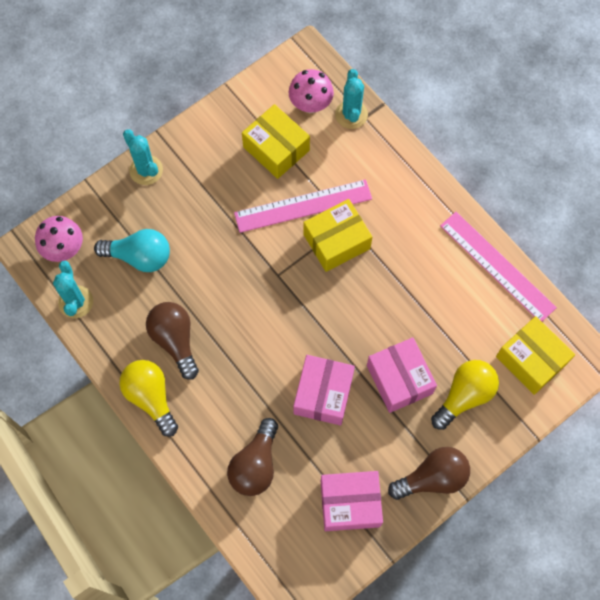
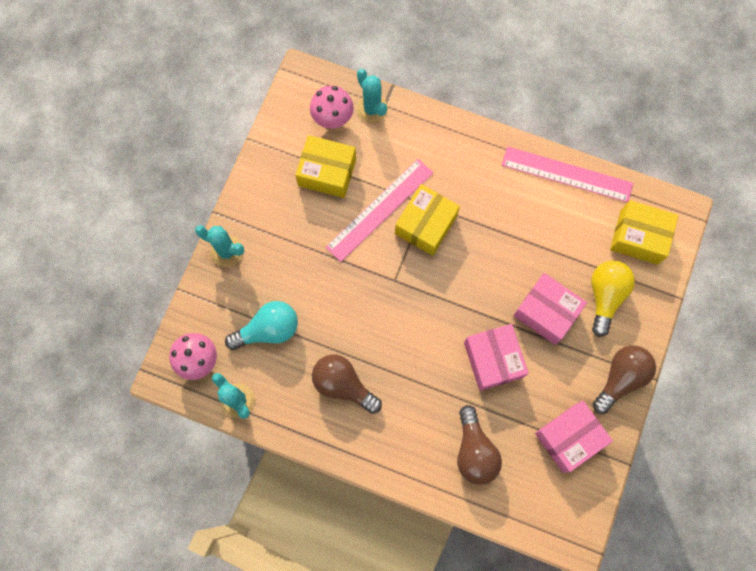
camera: 30 degrees left, 5 degrees up
(151, 397) = (353, 445): yellow light bulb -> none

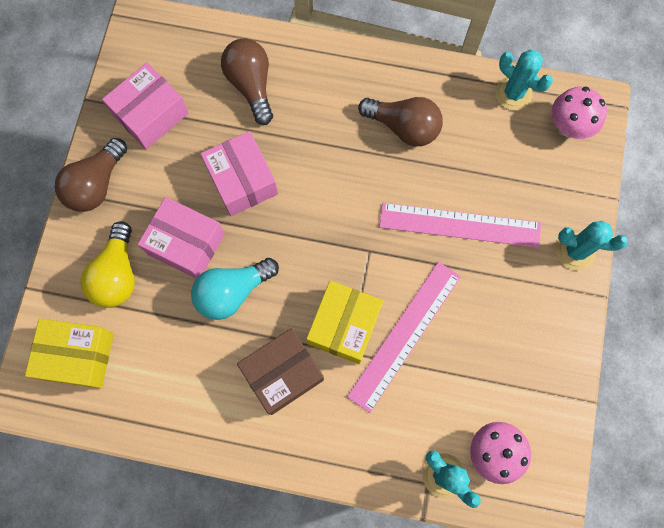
camera: 170 degrees right, 0 degrees up
(268, 330) = (501, 170): turquoise light bulb -> turquoise light bulb (233, 292)
(327, 172) = (481, 373): yellow box -> none
(479, 197) = (282, 373): none -> brown box
(567, 174) = (173, 425): pink ruler -> pink ruler (460, 225)

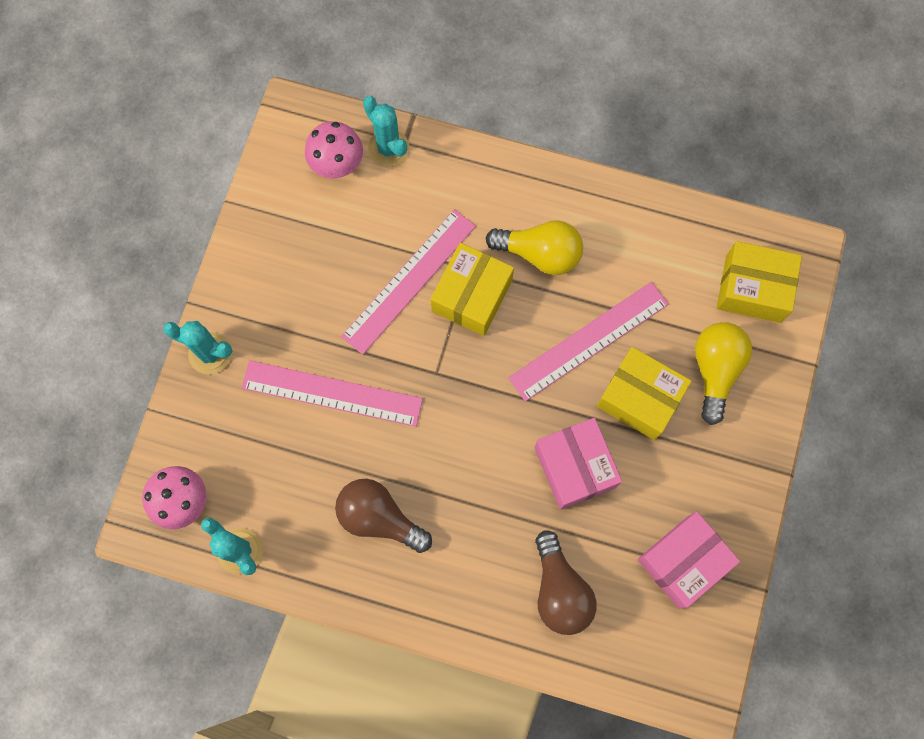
camera: 175 degrees left, 0 degrees up
(97, 184) = (744, 477): brown light bulb -> none
(186, 244) = (639, 398): pink box -> yellow box
(233, 292) = (589, 341): turquoise light bulb -> pink ruler
(282, 373) = (539, 253): brown box -> yellow light bulb

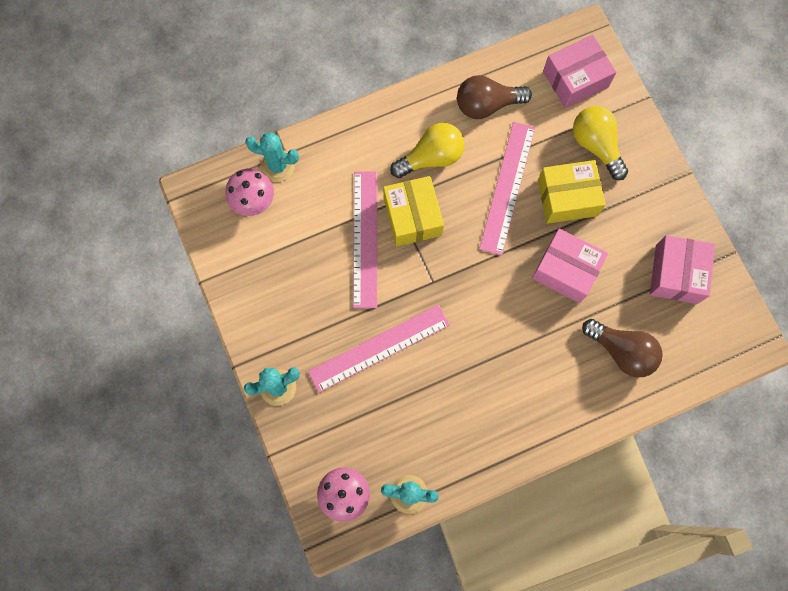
camera: 40 degrees left, 0 degrees up
(379, 518) = (477, 399): brown light bulb -> brown light bulb (487, 105)
(753, 288) = (575, 79): yellow box -> pink box

